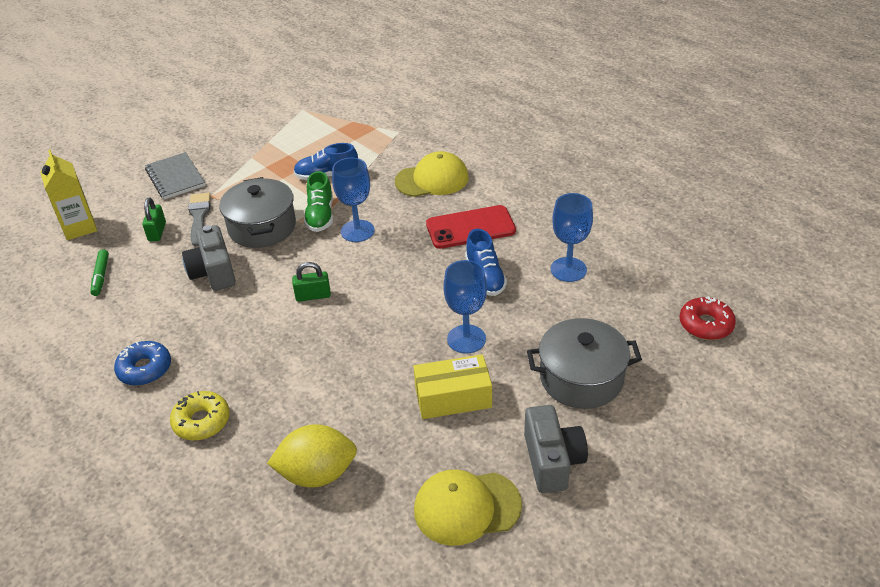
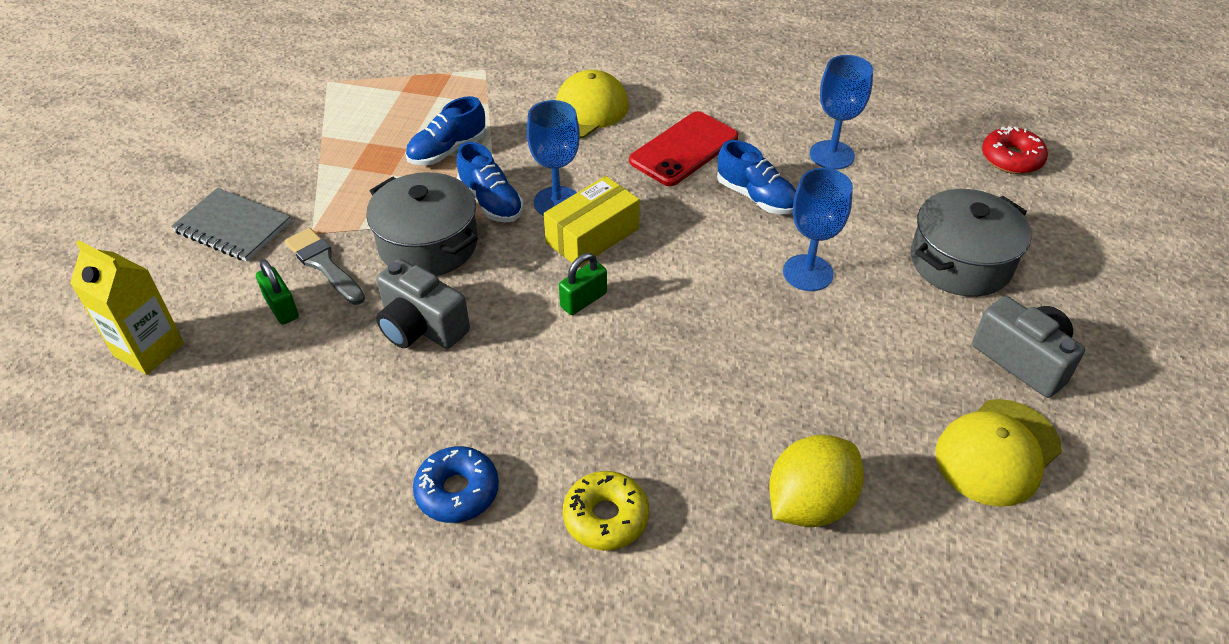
camera: 35 degrees left, 5 degrees up
(101, 276) = (257, 401): green marker -> none
(320, 216) = (491, 202): green shoe -> blue shoe
(453, 397) = (861, 342): yellow box -> yellow box (592, 235)

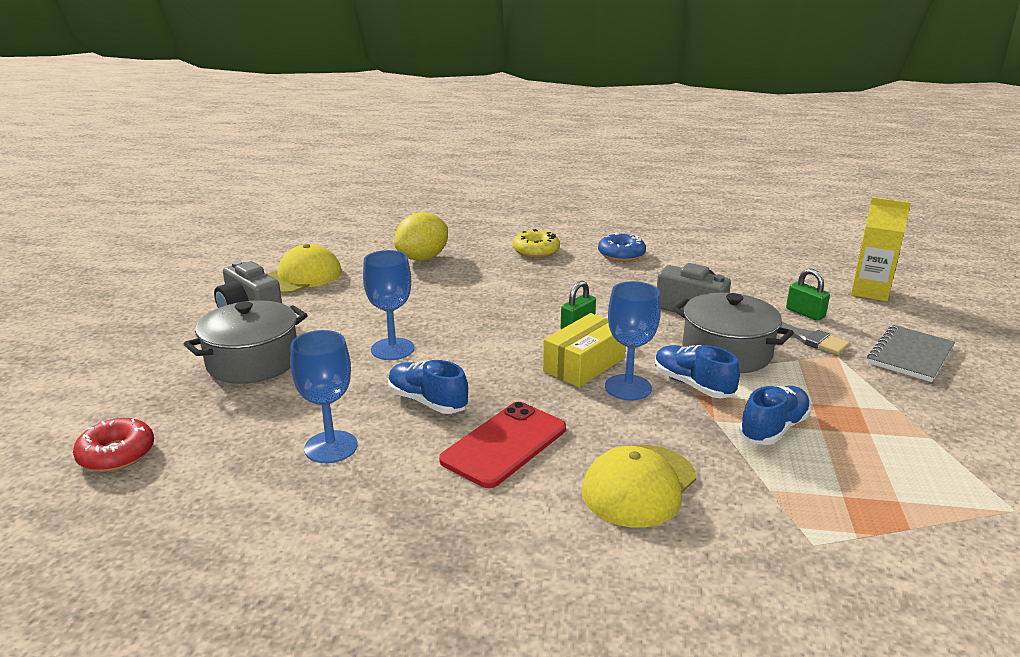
camera: 175 degrees right, 20 degrees down
(233, 227) = (910, 355): grey notebook -> grey notebook turned 75 degrees counterclockwise

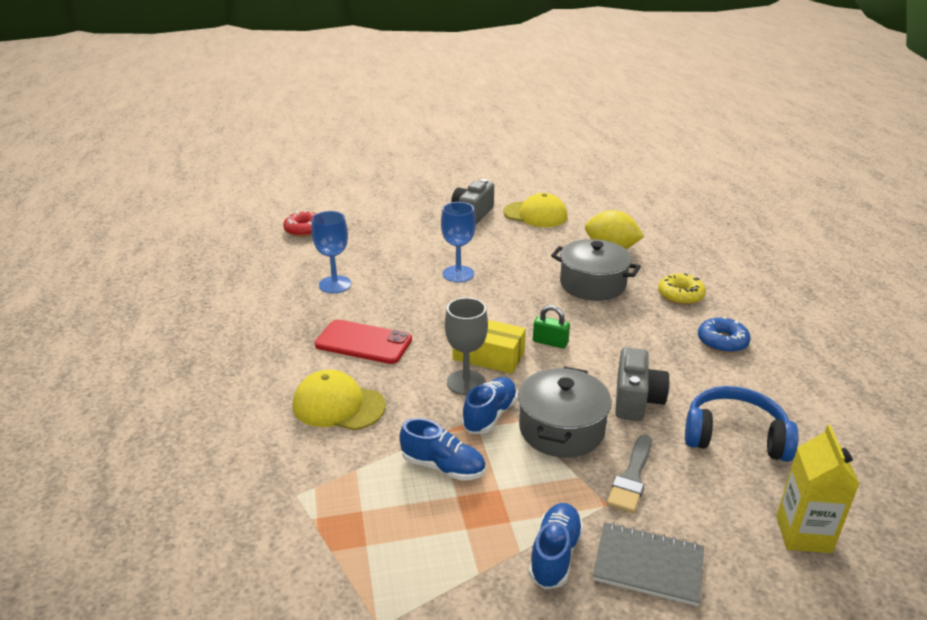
camera: 70 degrees right, 5 degrees up
(253, 362) = (412, 234): grey pot -> grey pot (592, 284)
(427, 401) = (399, 303): blue shoe -> blue shoe (555, 555)
(628, 387) = (466, 382): blue goblet -> grey goblet
(754, 284) = (735, 436): none -> blue headphones
(805, 313) = (691, 478): green padlock -> none

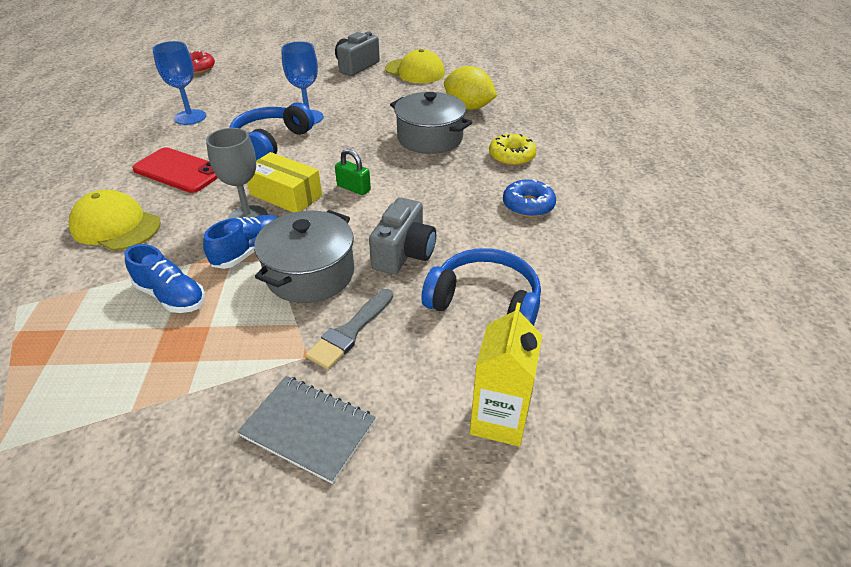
camera: 10 degrees right, 10 degrees up
(437, 303) = (271, 142): none -> blue headphones
(555, 555) = (220, 402): blue shoe -> none

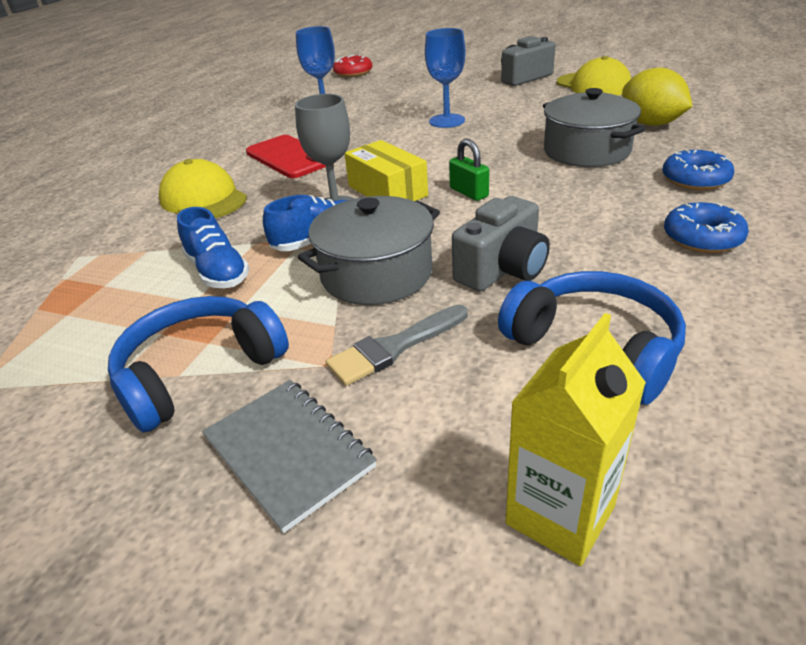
camera: 25 degrees right, 5 degrees down
(271, 142) = (395, 140): blue headphones -> blue headphones (199, 372)
(511, 156) = (695, 179): yellow donut -> blue donut

